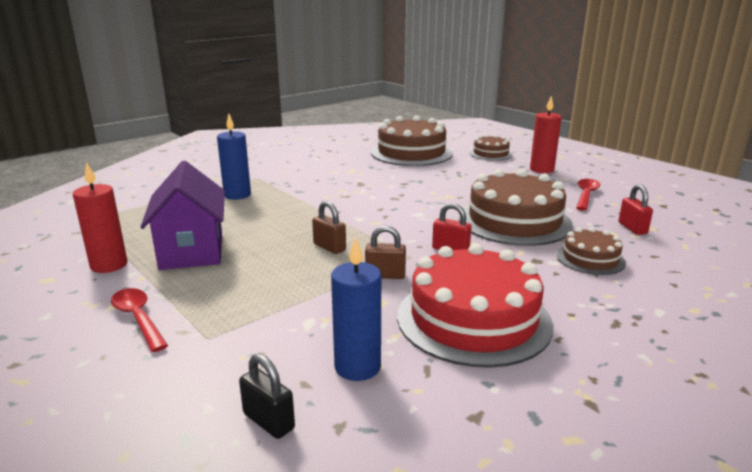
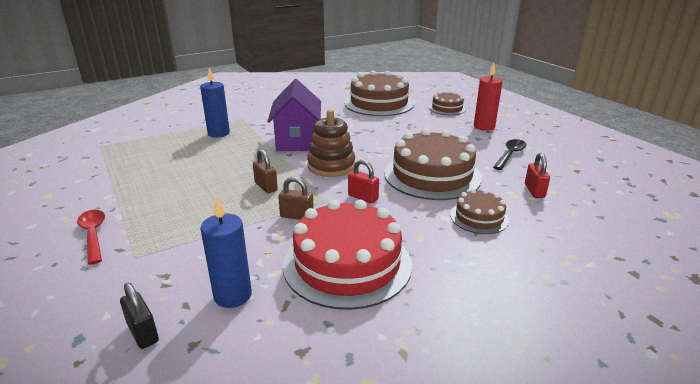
camera: 10 degrees right, 5 degrees up
(109, 265) = (95, 187): red candle -> none
(192, 250) = (160, 180): purple house -> purple house (297, 140)
(394, 220) = (331, 166): none -> brown stacking toy
(586, 195) = (510, 155): red spoon -> black spoon

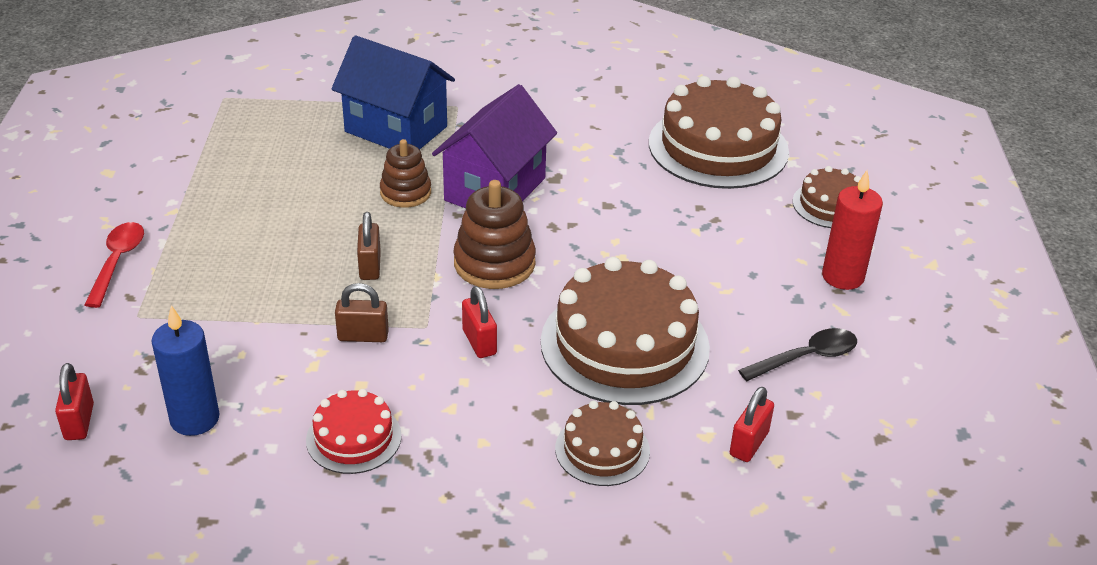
camera: 30 degrees right, 10 degrees up
(143, 333) = (79, 422): black padlock -> red padlock
(218, 133) = (396, 129): blue candle -> blue house
(251, 154) = (405, 192): none -> brown stacking toy
(297, 216) = (363, 336): brown padlock -> brown padlock turned 45 degrees counterclockwise
(347, 264) = (354, 438): red cake -> red cake, size x0.51

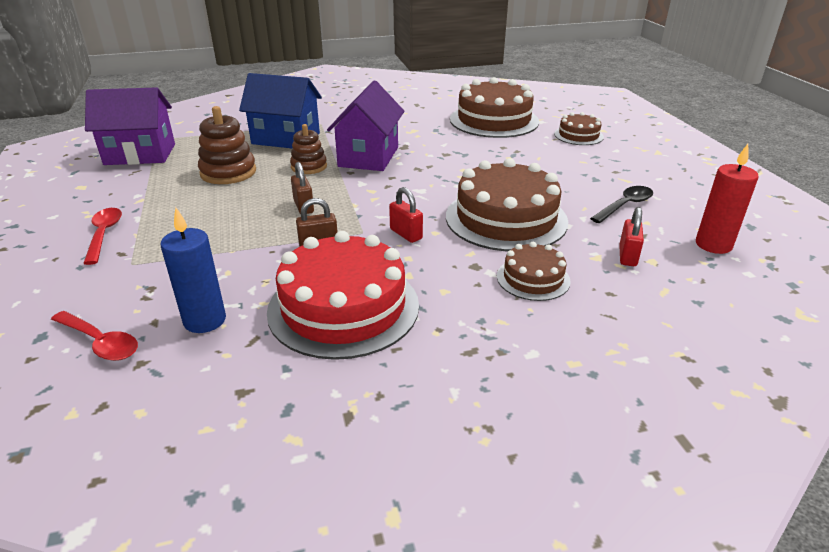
camera: 15 degrees left, 5 degrees down
(79, 422) = (100, 342): red padlock -> red spoon
(194, 124) = (140, 154): none -> purple house
(354, 438) = (343, 307): red cake -> red cake, size x1.94
(494, 263) = (390, 192): brown stacking toy -> brown stacking toy (228, 172)
(842, 277) = (613, 165): red candle -> red candle (713, 245)

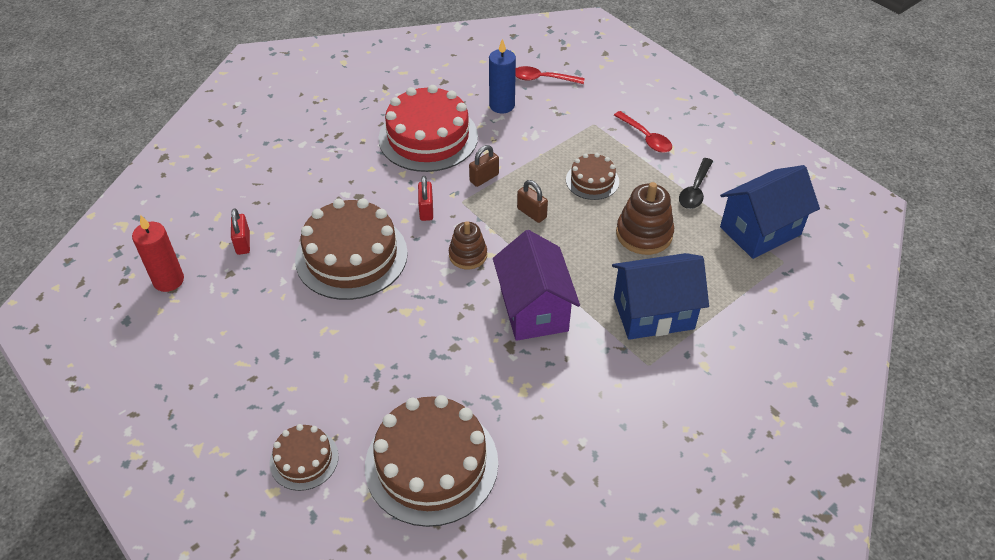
camera: 155 degrees right, 15 degrees up
(140, 154) = (760, 231): purple house -> blue house
(309, 166) = (579, 270): brown stacking toy -> brown stacking toy (468, 255)
(406, 234) = (426, 210): red padlock -> red padlock turned 60 degrees clockwise
(533, 278) = (313, 197): brown cake -> brown cake (592, 180)
(625, 205) = (243, 313): black spoon -> black spoon (695, 190)

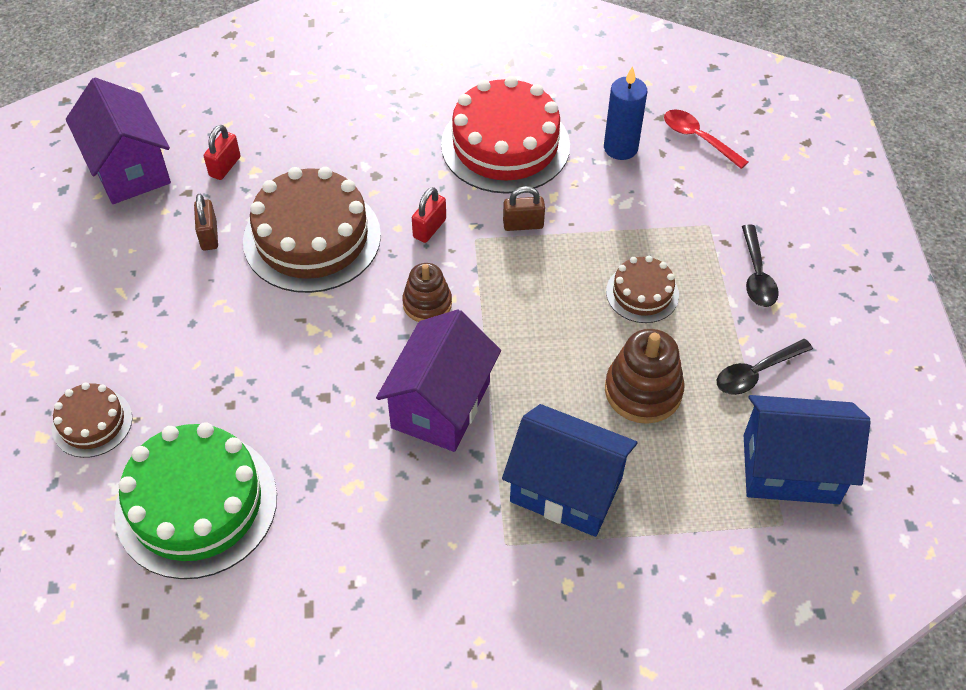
camera: 35 degrees right, 5 degrees up
(168, 280) = (129, 169): red candle -> purple house
(431, 464) = (196, 504): brown cake -> green cake
(531, 213) = (538, 294): brown padlock -> brown padlock (209, 236)
(646, 138) = (757, 275): red spoon -> black spoon

